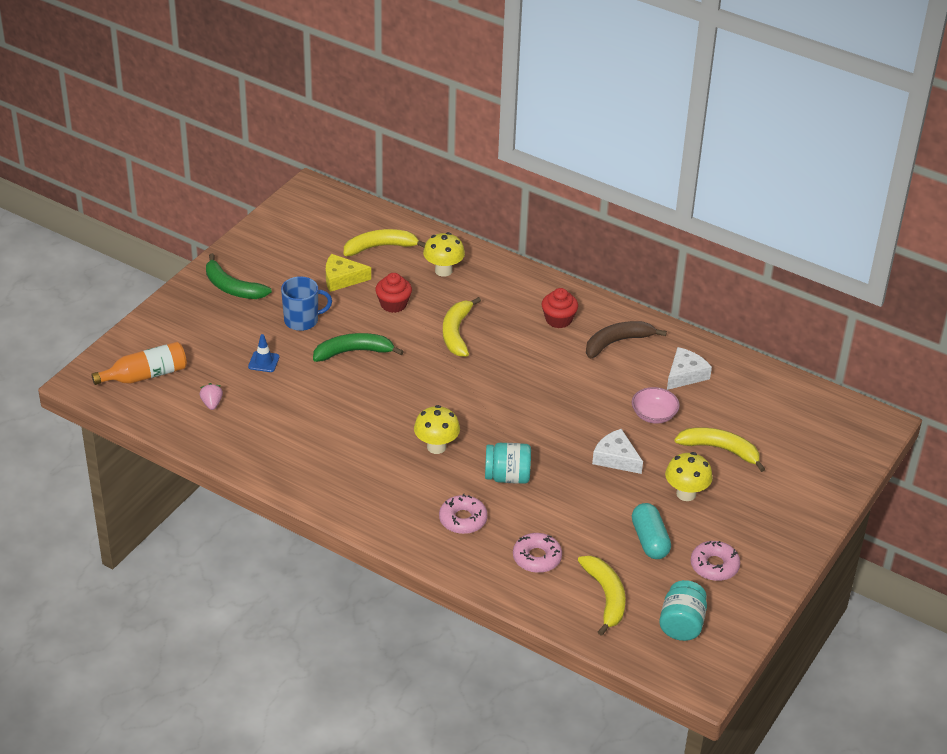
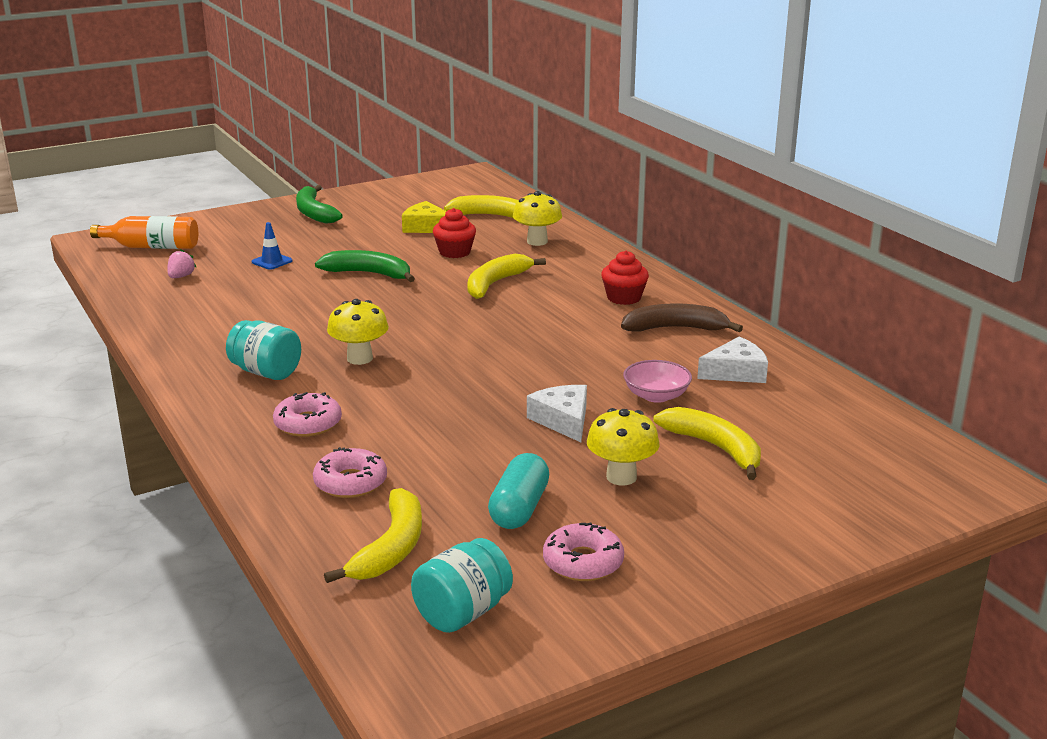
camera: 30 degrees right, 15 degrees down
(302, 320) = (349, 244): blue mug -> none
(507, 477) = (408, 402): turquoise jar -> turquoise jar (266, 372)

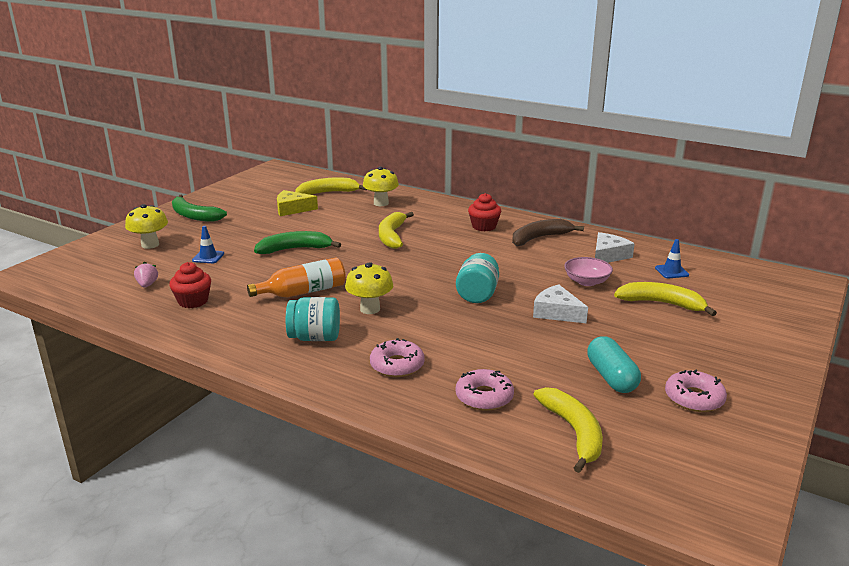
camera: 30 degrees left, 0 degrees up
(152, 247) = (90, 268): orange bottle -> orange bottle (303, 292)
(454, 252) = (335, 221): red cupcake -> red cupcake (193, 301)
(462, 613) = (676, 459): turquoise jar -> turquoise jar (477, 294)
(621, 477) = (638, 337): yellow mushroom -> yellow mushroom (150, 245)
(793, 414) = (671, 271): none -> blue traffic cone

